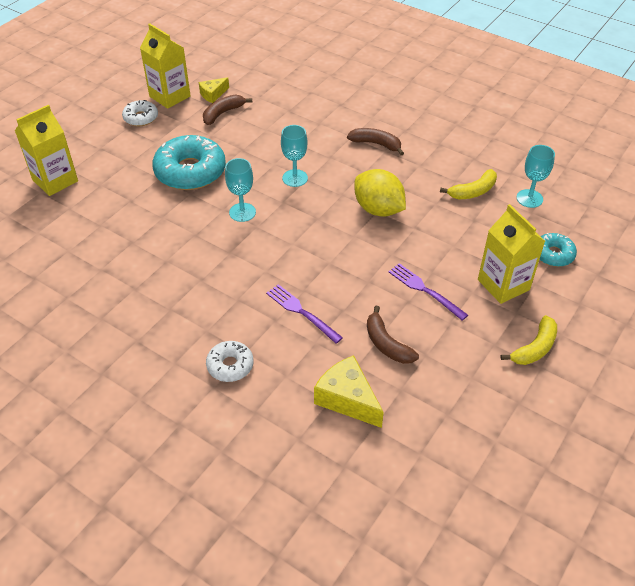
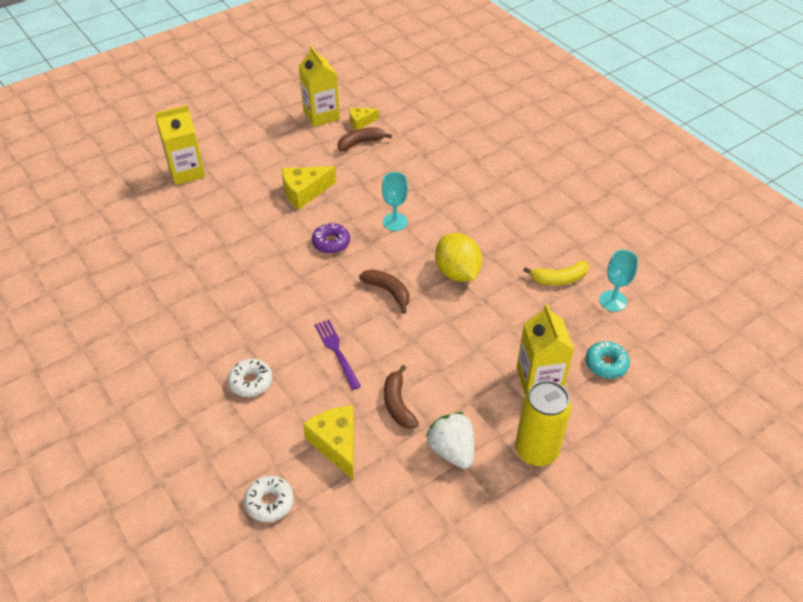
camera: 20 degrees right, 0 degrees up
(141, 118) = (286, 130): white donut -> white donut (269, 502)
(190, 172) = (304, 192): turquoise donut -> yellow cheese
(242, 212) = (331, 243): turquoise goblet -> purple donut
(376, 144) = (488, 207): brown banana -> brown banana (388, 291)
(424, 290) = (460, 363): purple fork -> none
(459, 371) = (452, 450): none -> white strawberry
(534, 348) = (536, 450): yellow banana -> yellow can

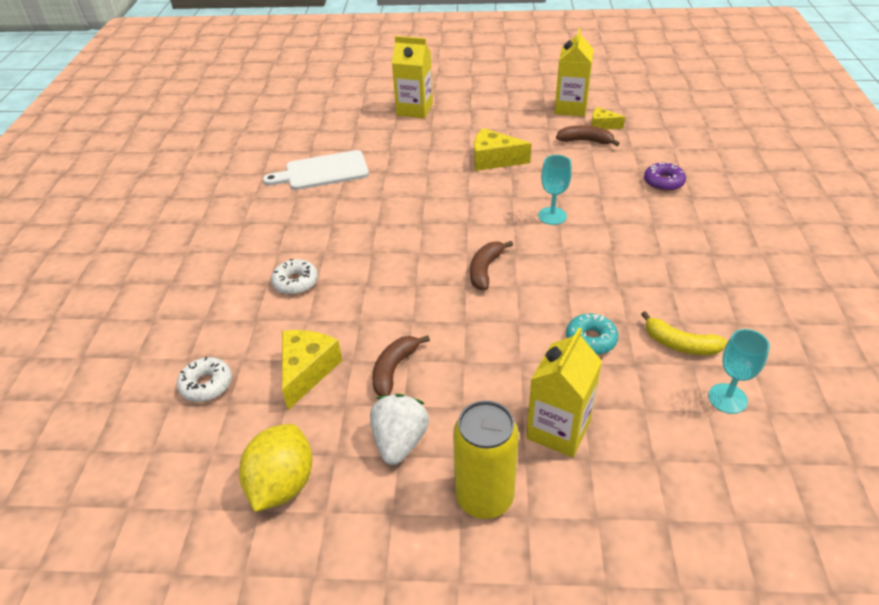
camera: 40 degrees right, 5 degrees down
(164, 272) = (322, 171): none -> white cutting board
(331, 243) = (475, 207): purple donut -> purple donut (663, 182)
(336, 351) = (388, 295): purple fork -> none
(388, 291) = (485, 270): brown banana -> brown banana turned 150 degrees counterclockwise
(457, 273) = (570, 285): yellow lemon -> yellow lemon (282, 484)
(606, 364) = (654, 459): turquoise donut -> turquoise donut (591, 340)

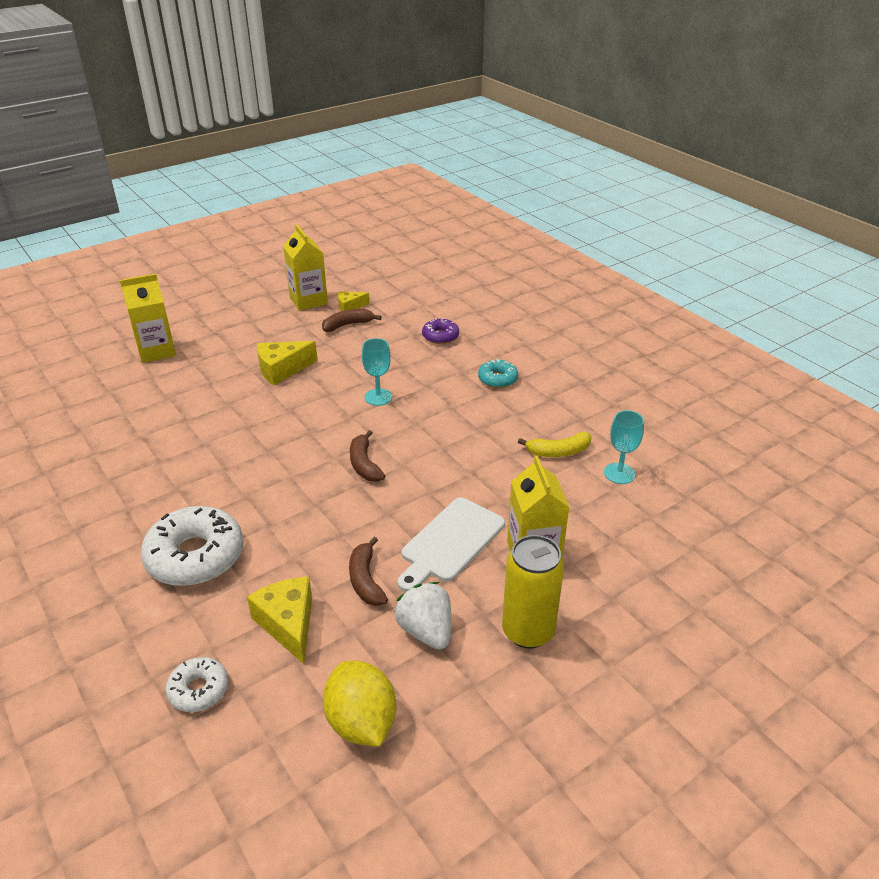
camera: 40 degrees left, 5 degrees down
(295, 282) = (195, 556): white donut -> white donut, size x1.90
(322, 171) = (115, 445): white cutting board -> white cutting board (450, 542)
(591, 340) = (496, 479): turquoise donut -> turquoise donut (497, 379)

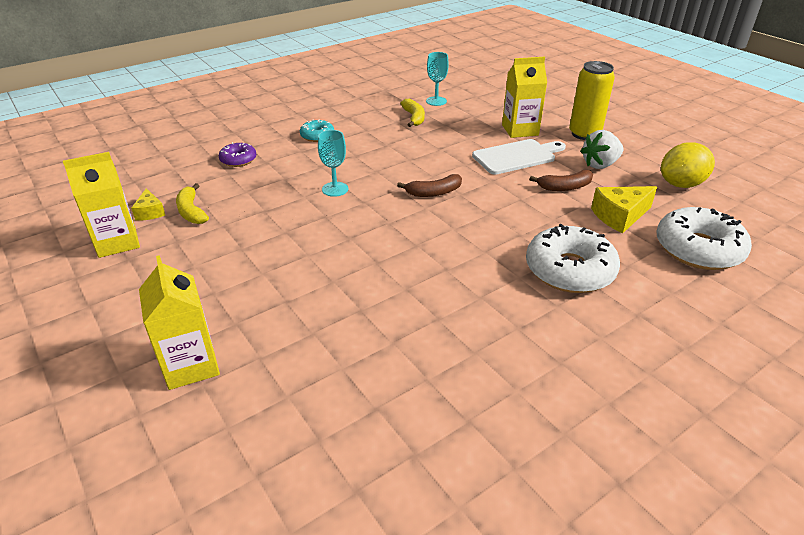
camera: 90 degrees left, 0 degrees up
(199, 690) = (698, 249): white donut -> white donut, size x1.90
(282, 369) = (271, 249): yellow cheese -> none
(348, 325) = (192, 211): brown banana -> yellow banana
(450, 542) = (517, 156): white cutting board -> white cutting board turned 60 degrees counterclockwise

